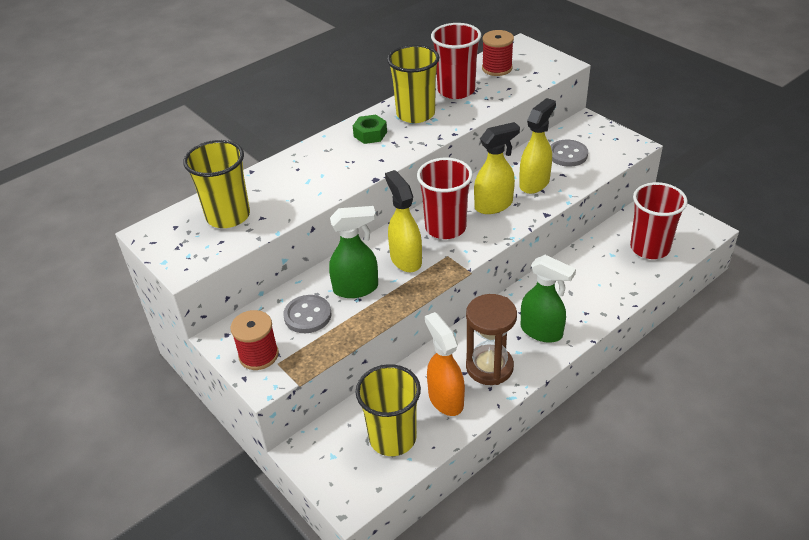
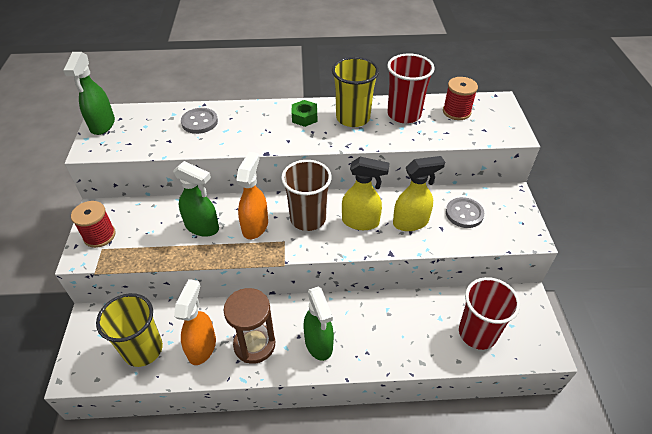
camera: 35 degrees right, 5 degrees up
(164, 242) = (102, 125): none -> green spray bottle
(228, 216) = (153, 128): yellow cup -> none
(307, 315) = (154, 227): grey button -> grey button (199, 122)
(405, 259) = (255, 226): yellow spray bottle -> orange spray bottle
(445, 227) = (308, 218): red cup -> brown cup

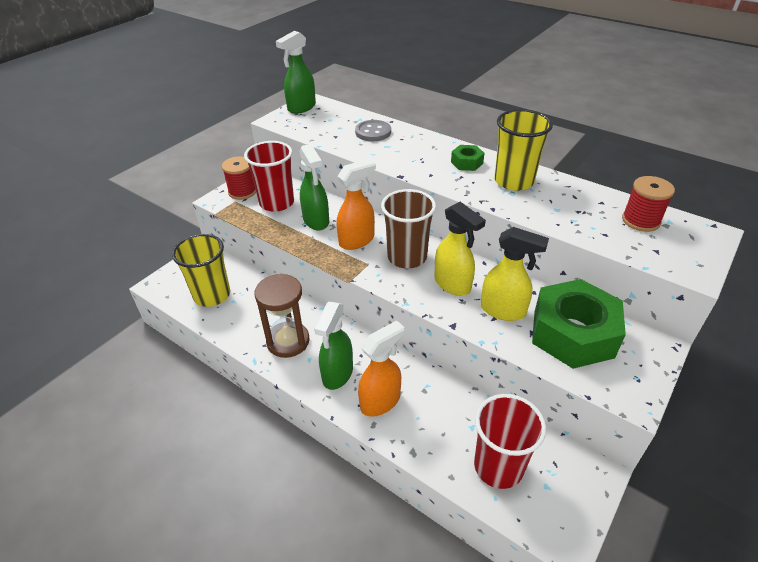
camera: 40 degrees right, 5 degrees down
(202, 347) = (250, 318): orange spray bottle -> orange spray bottle (380, 401)
(404, 114) = (573, 199): red cup -> red cup (277, 203)
(464, 214) = (573, 333): grey button -> green nut

